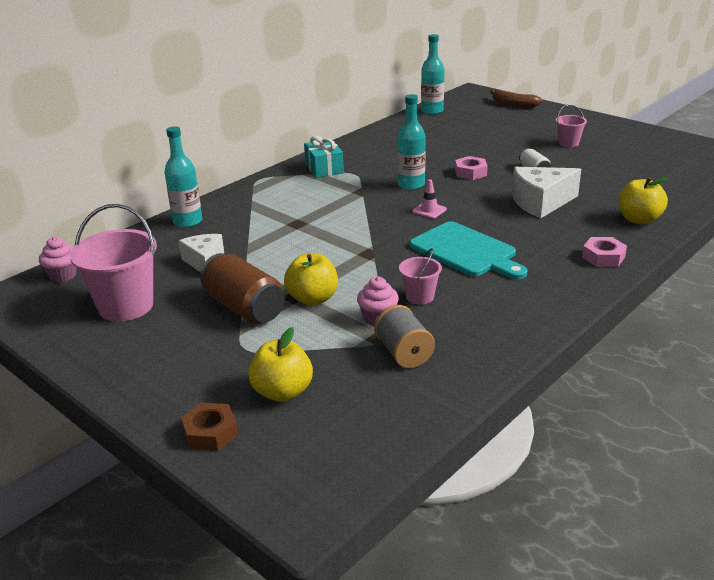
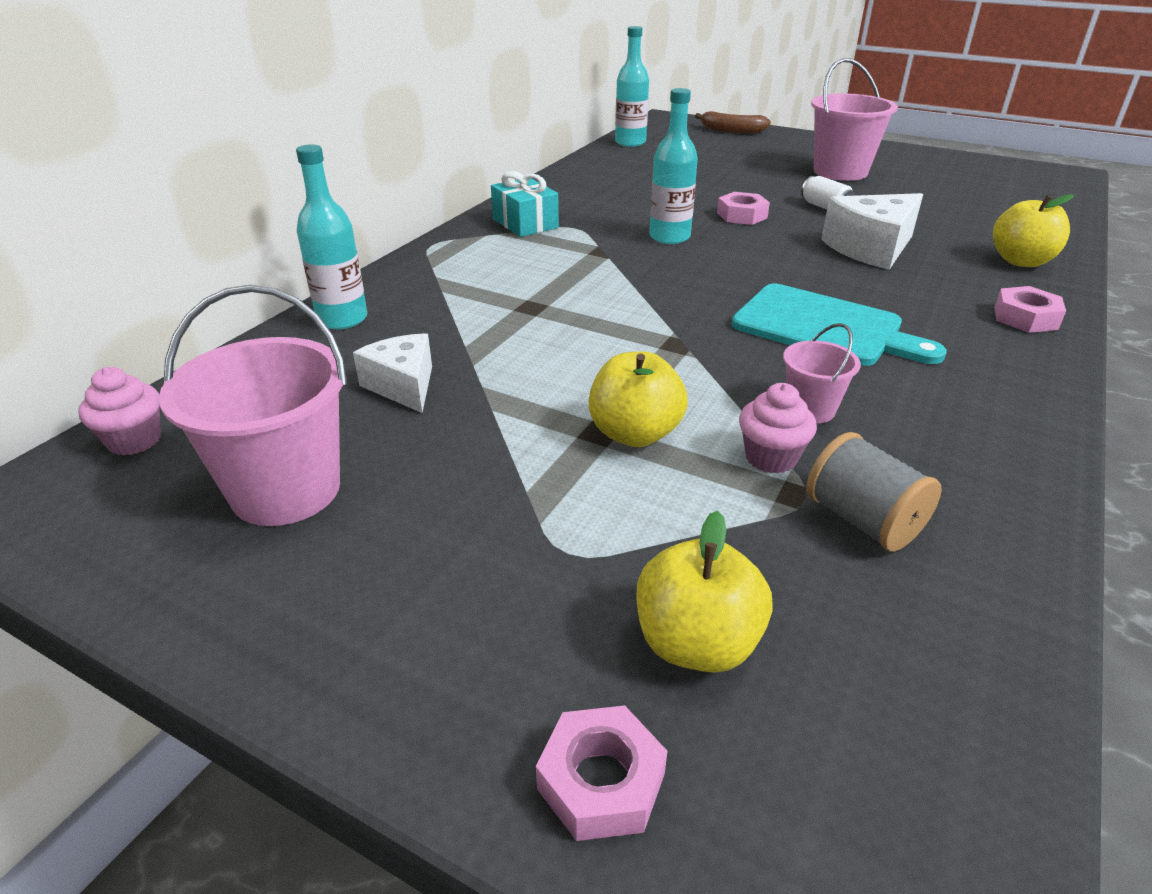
camera: 15 degrees left, 5 degrees up
(210, 433) = (601, 781): brown nut -> pink nut
(244, 307) = (521, 465): brown can -> none
(429, 210) = (723, 271): pink traffic cone -> none
(568, 143) = (840, 172): pink bucket -> pink bucket, size x1.93

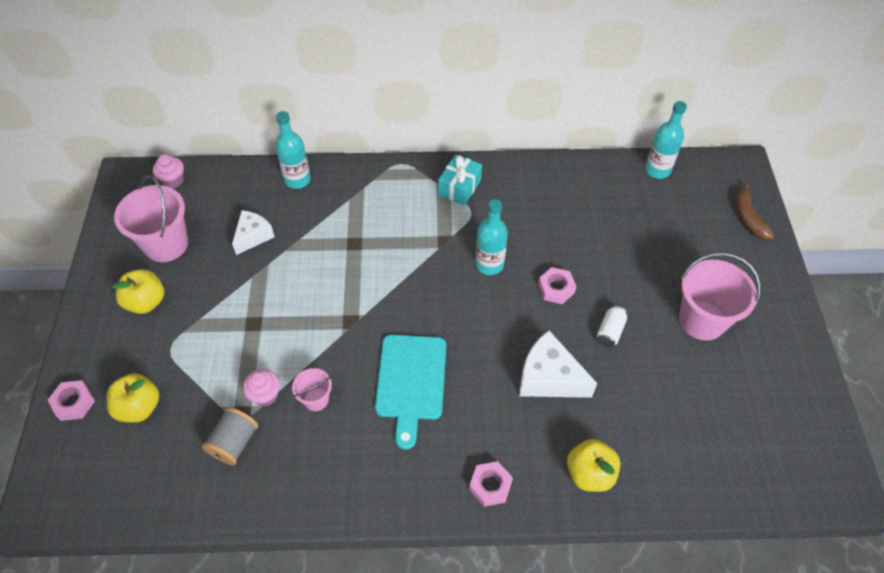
camera: 60 degrees right, 20 degrees up
(635, 434) = (259, 337): yellow apple -> yellow apple (146, 302)

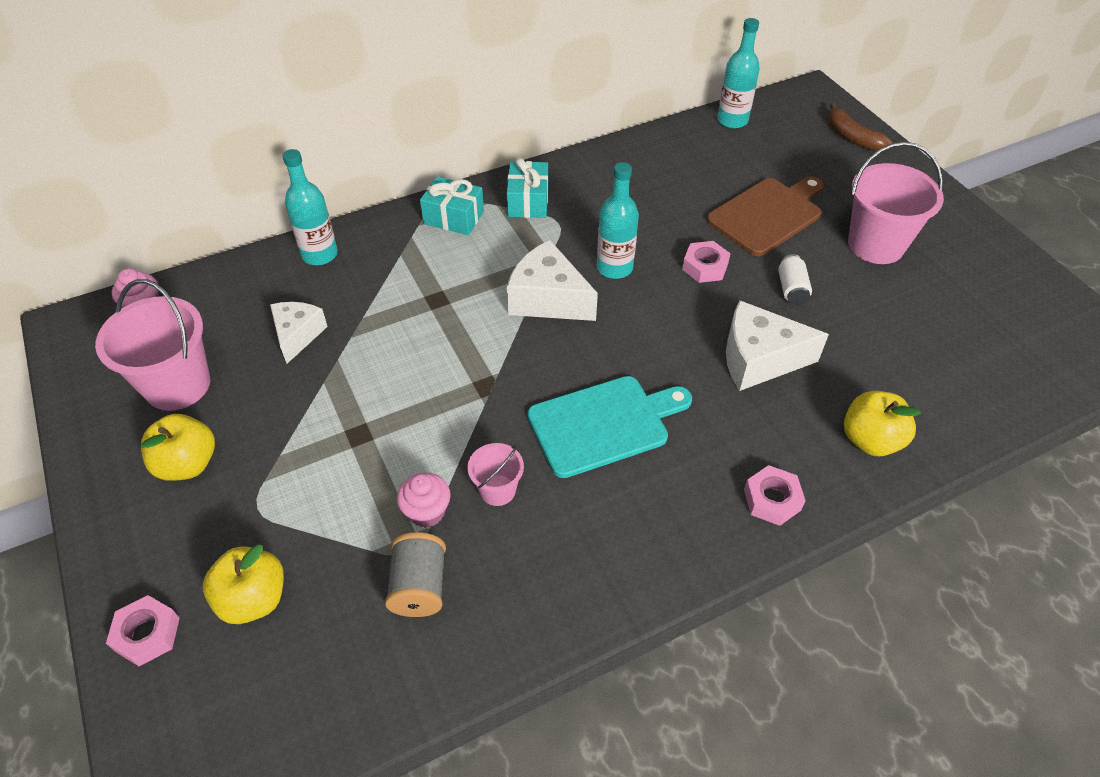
camera: 25 degrees left, 5 degrees down
(400, 182) = (453, 217): none -> turquoise gift
(410, 382) = (604, 424): turquoise cutting board -> turquoise cutting board turned 90 degrees counterclockwise
(428, 271) = (548, 299): none -> white cheese
(632, 263) = (768, 215): none -> brown cutting board

